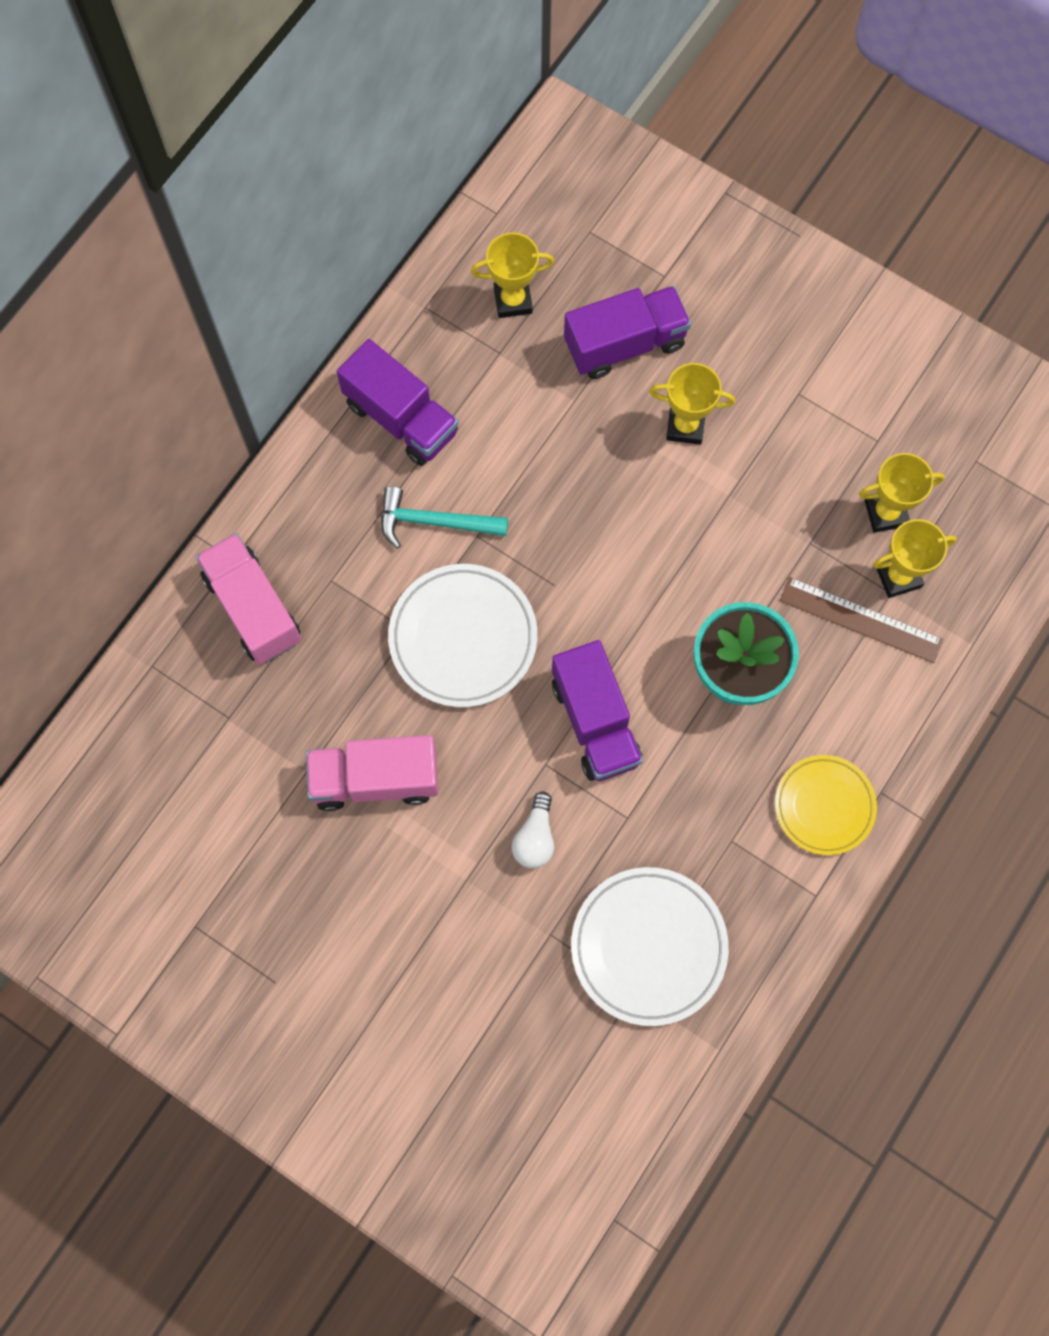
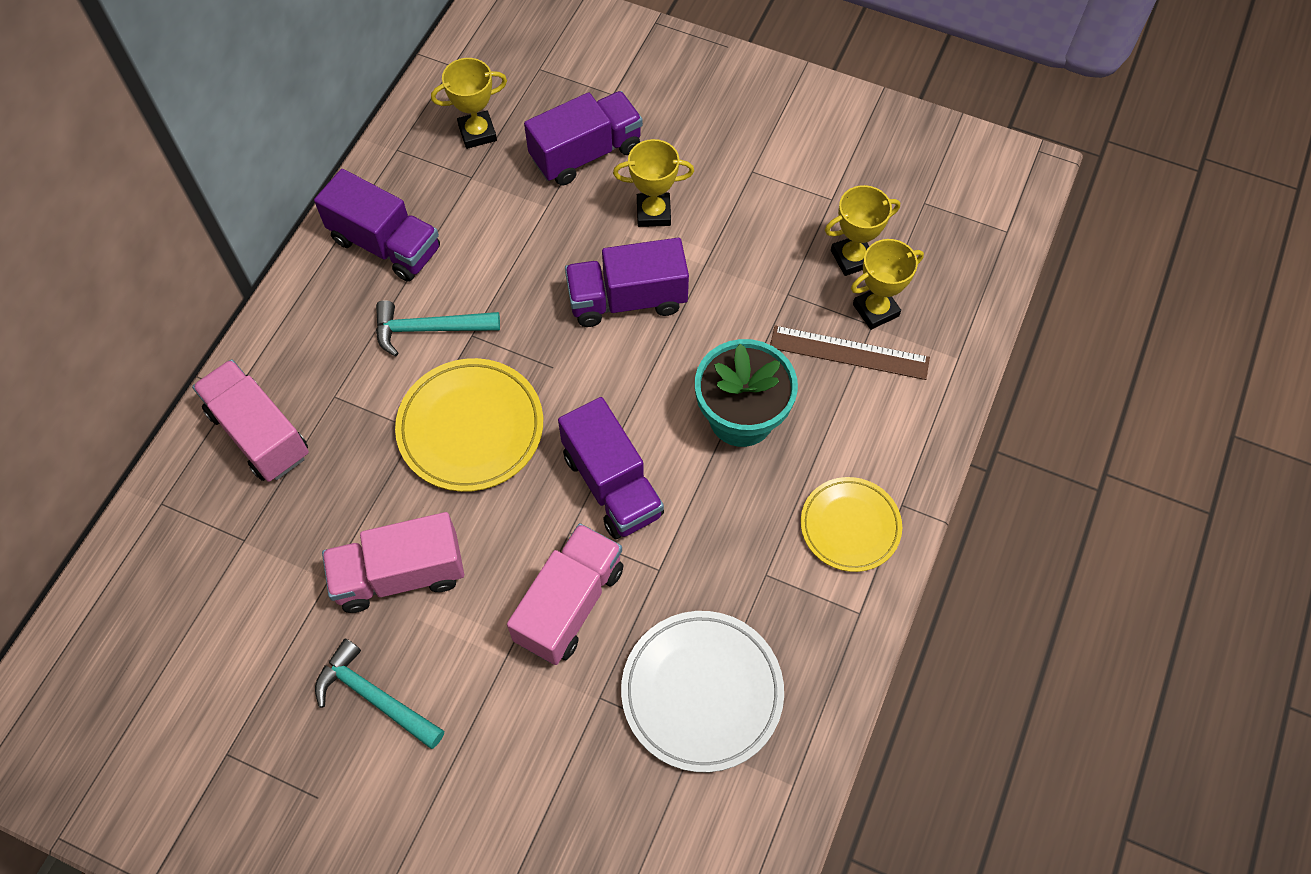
camera: 10 degrees left, 10 degrees down
(338, 896) = (374, 697): none -> turquoise hammer
(463, 638) = (471, 428): white plate -> yellow plate
(535, 837) = (569, 604): white light bulb -> pink truck
(642, 522) = (627, 299): none -> purple truck

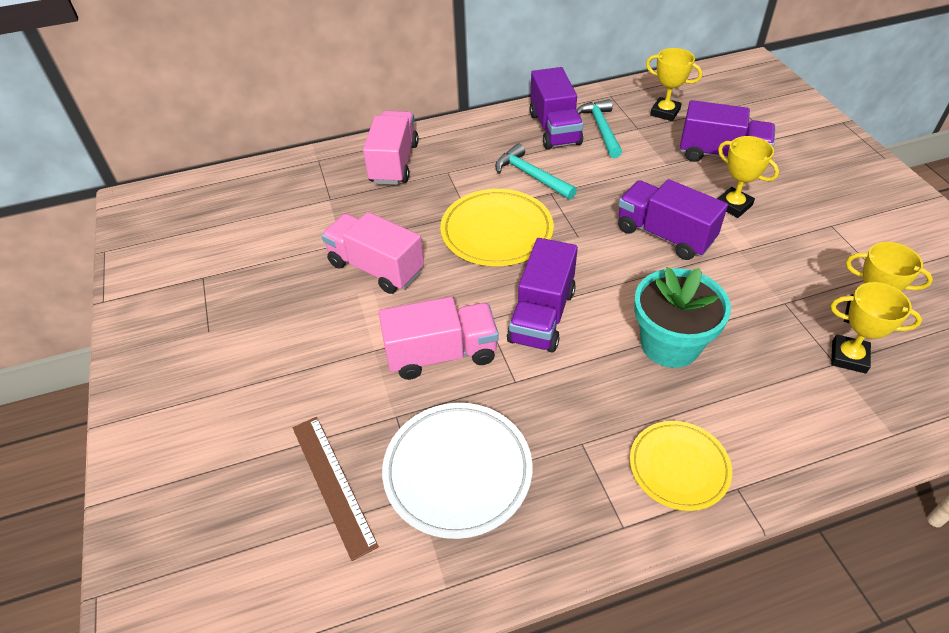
camera: 50 degrees right, 15 degrees down
(374, 697) = (291, 311): turquoise hammer -> turquoise hammer (601, 129)
(849, 352) = (797, 366): brown ruler -> brown ruler (333, 484)

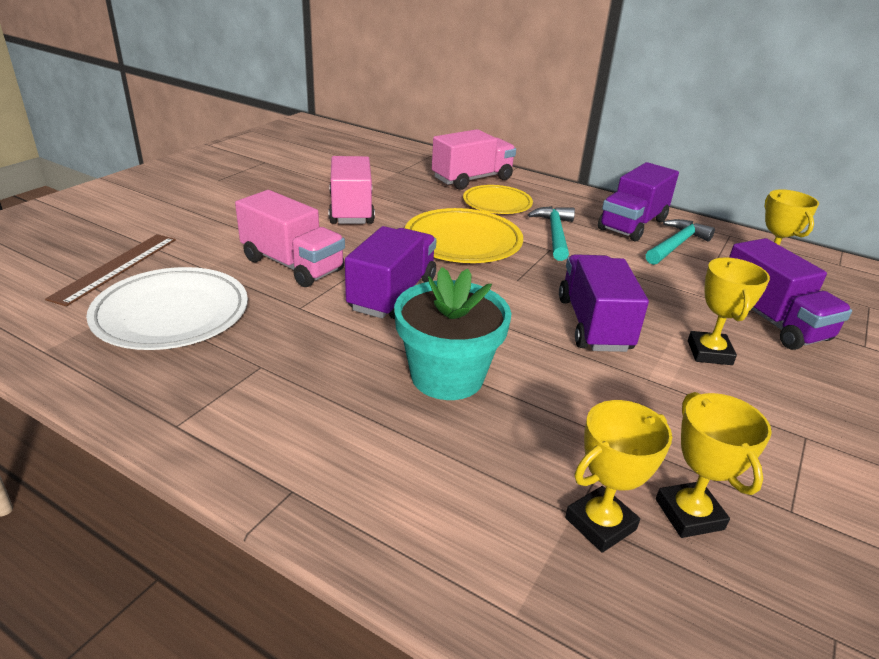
camera: 45 degrees right, 15 degrees down
(542, 316) = (393, 294): purple truck -> purple truck turned 135 degrees clockwise
(679, 467) = (284, 437): yellow plate -> yellow plate (497, 203)
(848, 357) = (600, 524): yellow trophy -> yellow trophy turned 75 degrees clockwise

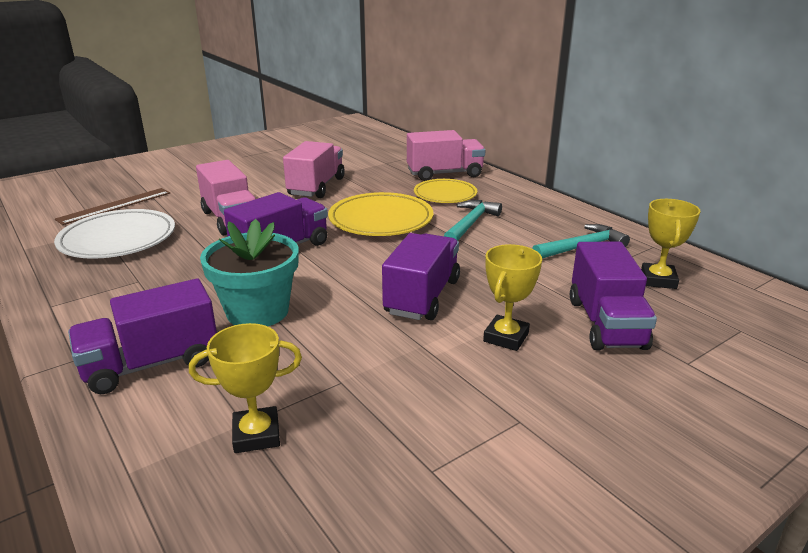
camera: 25 degrees right, 5 degrees down
(632, 224) = (557, 225): purple truck -> purple truck (152, 364)
(689, 514) = (336, 448): yellow trophy -> none

